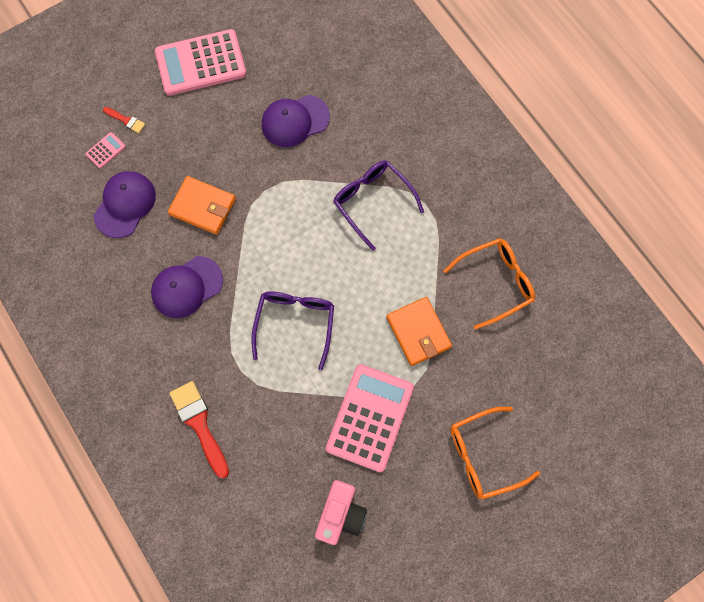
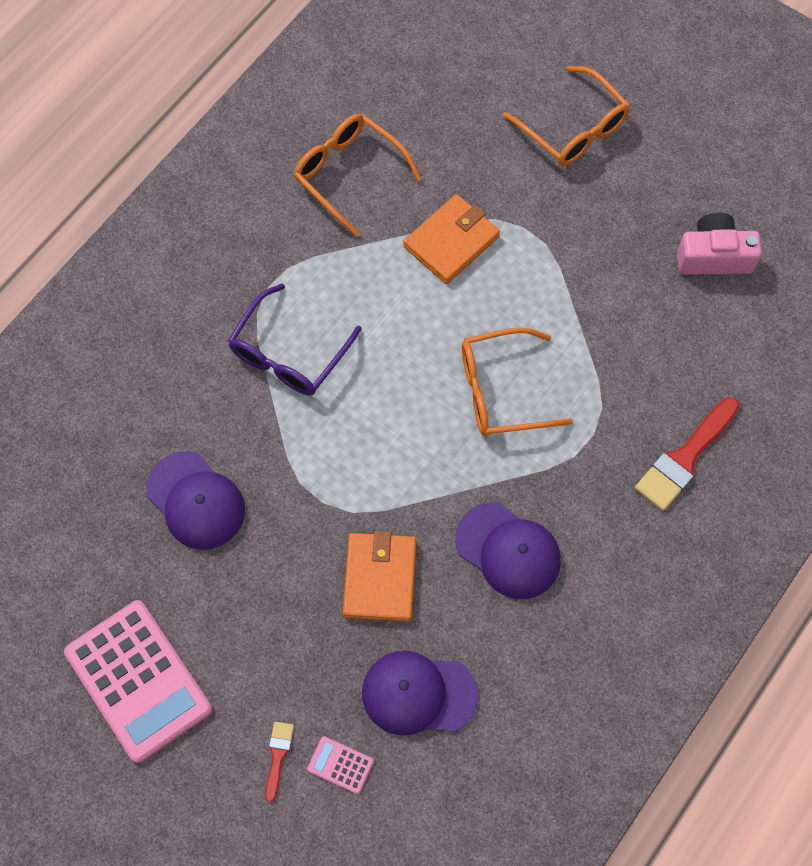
camera: 110 degrees left, 5 degrees down
(295, 323) = (501, 391): purple glasses -> orange glasses
(369, 417) = (584, 262): pink calculator -> none

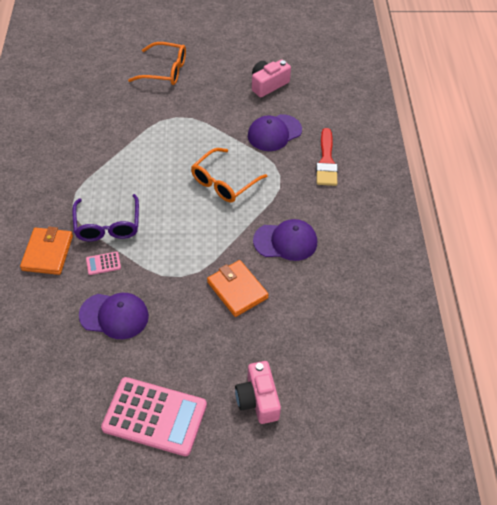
camera: 40 degrees left, 15 degrees down
(278, 756) = (258, 399): red brush -> pink camera
(340, 765) = (292, 381): pink calculator -> pink calculator (103, 263)
(348, 174) = (73, 139): orange glasses -> none
(418, 693) = (300, 325): purple cap -> purple cap (274, 133)
(451, 241) = (147, 139): orange wallet -> orange wallet (47, 253)

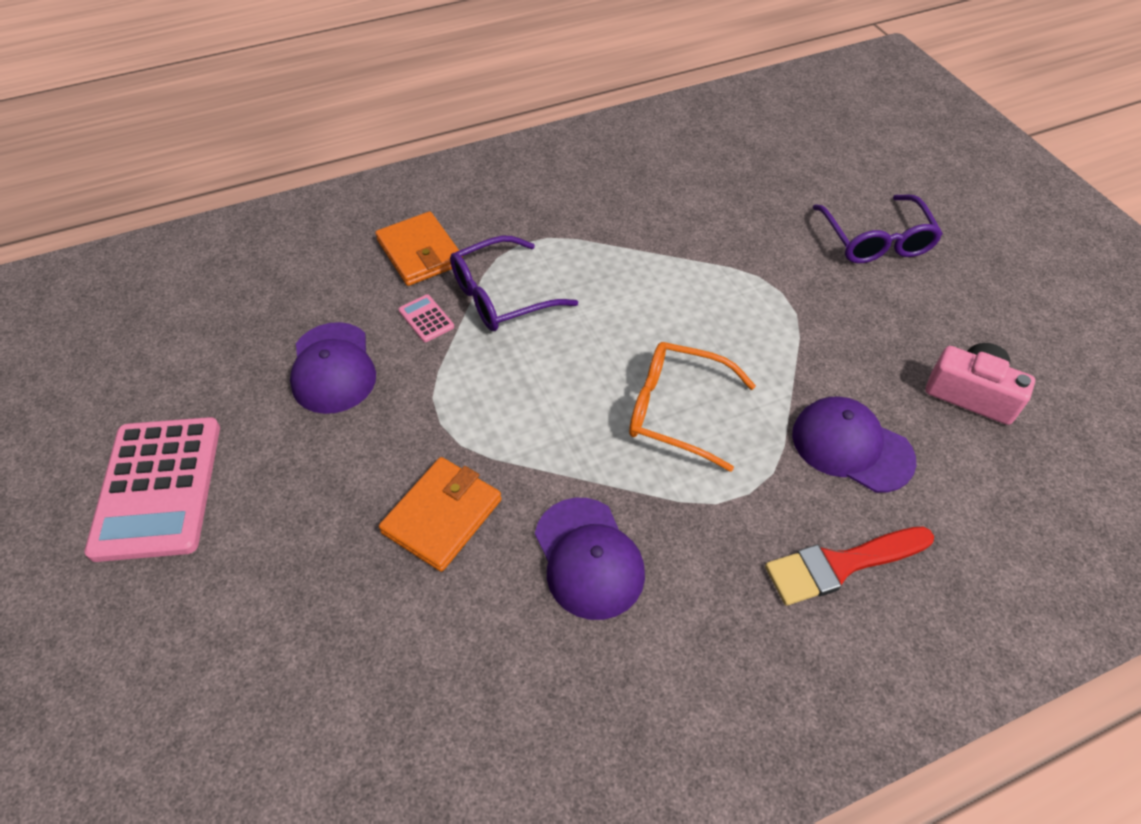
camera: 70 degrees right, 0 degrees up
(47, 253) = (420, 252): orange wallet -> orange wallet turned 75 degrees clockwise
(165, 71) = (876, 241): orange glasses -> purple glasses
(258, 399) = (215, 631): pink camera -> none

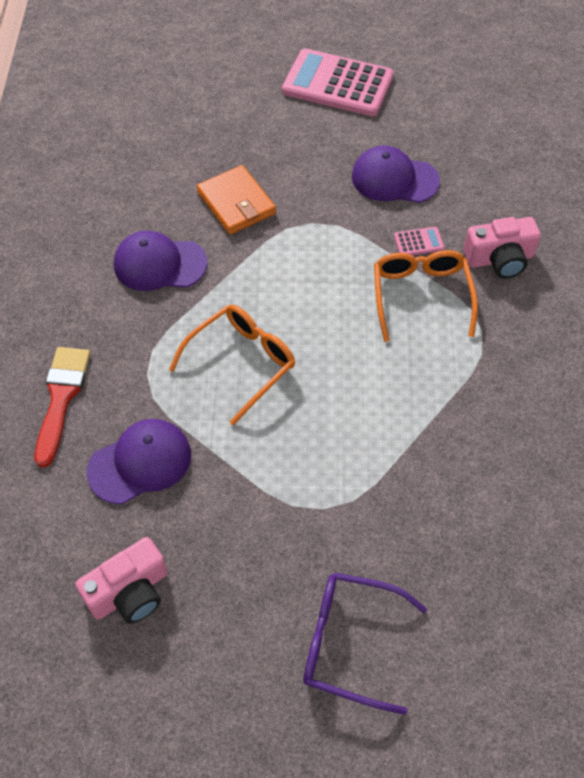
camera: 115 degrees right, 5 degrees up
(420, 252) = (499, 259): orange wallet -> pink camera
(500, 296) = (421, 296): purple glasses -> orange glasses

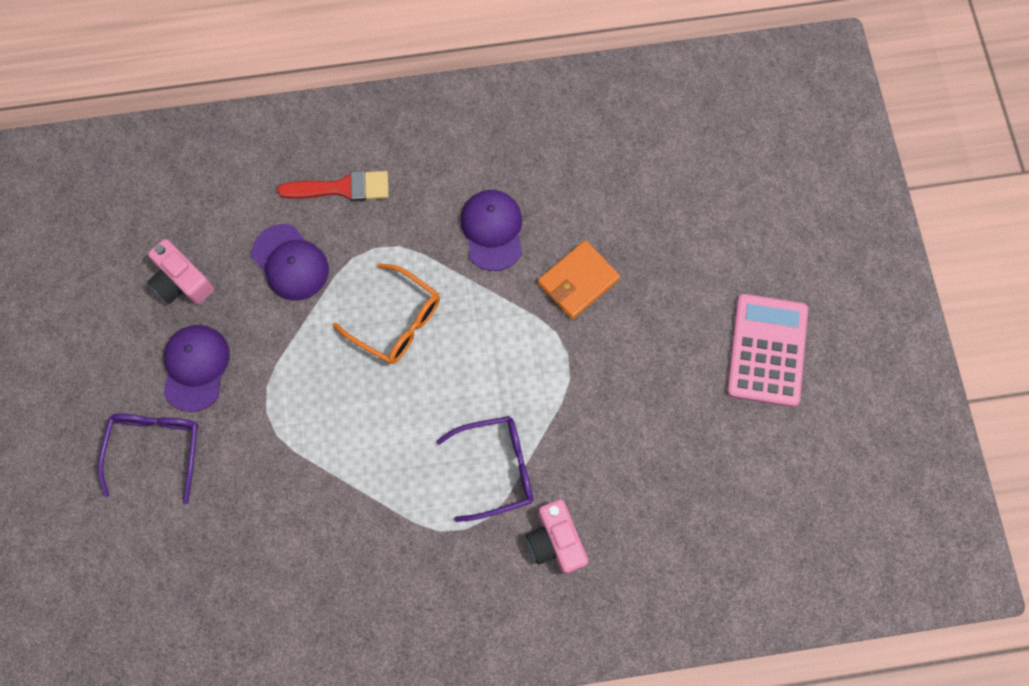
camera: 80 degrees right, 15 degrees up
(394, 179) = (641, 426): purple cap -> purple cap (196, 367)
(418, 242) = (562, 459): pink calculator -> none
(421, 296) = (497, 468): orange glasses -> purple glasses

